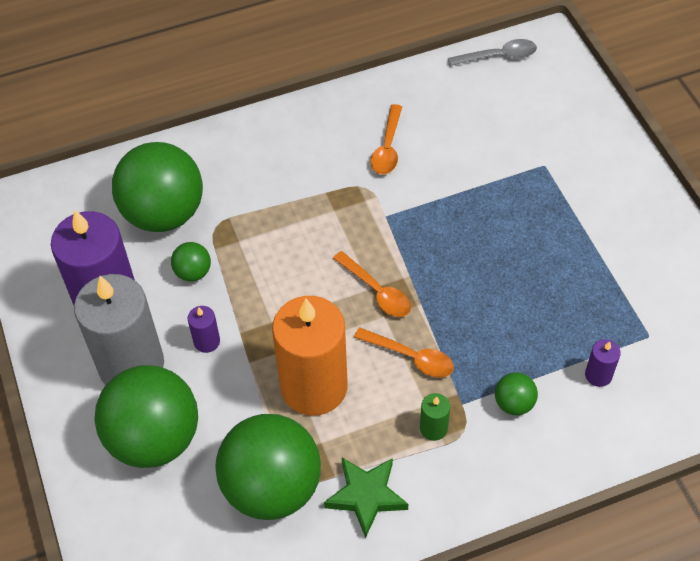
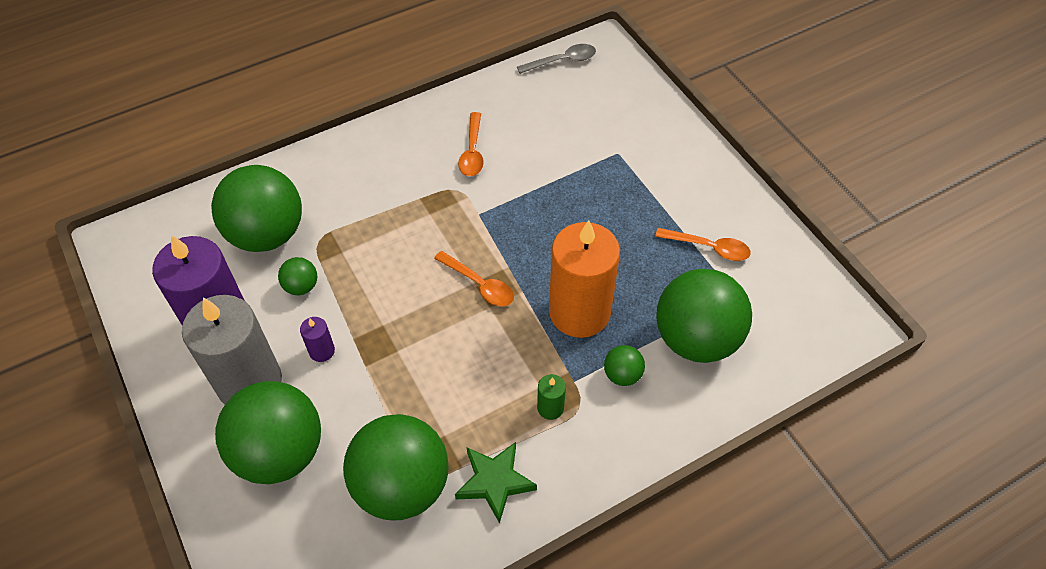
camera: 10 degrees left, 0 degrees up
(314, 387) = (431, 382): orange candle -> orange candle (579, 312)
(410, 357) = (519, 343): orange spoon -> orange spoon (708, 247)
(598, 375) = (696, 338): purple candle -> green ball

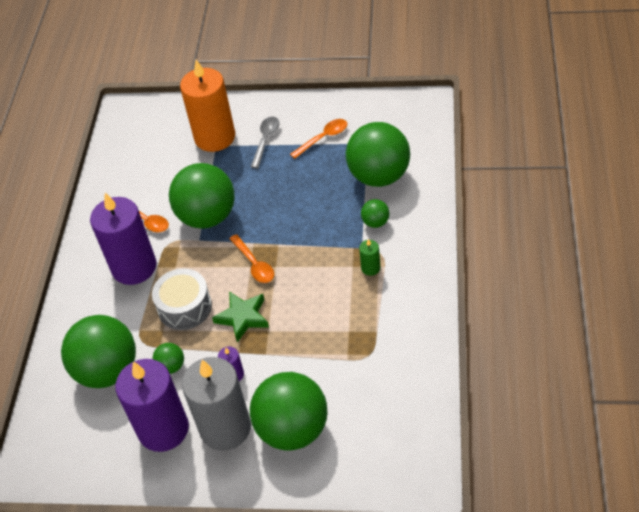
camera: 50 degrees left, 5 degrees down
(383, 253) = (185, 307): none -> grey drum
(402, 485) = (366, 369): green ball -> green ball (207, 216)
(406, 179) = (134, 267): none -> purple candle
(479, 284) = (254, 264): orange spoon -> orange spoon turned 75 degrees clockwise
(494, 482) = (399, 319): green star -> green star (243, 317)
(562, 61) = (114, 137): grey spoon -> grey spoon (266, 140)
(579, 312) = (316, 222): orange candle -> orange candle (215, 137)

